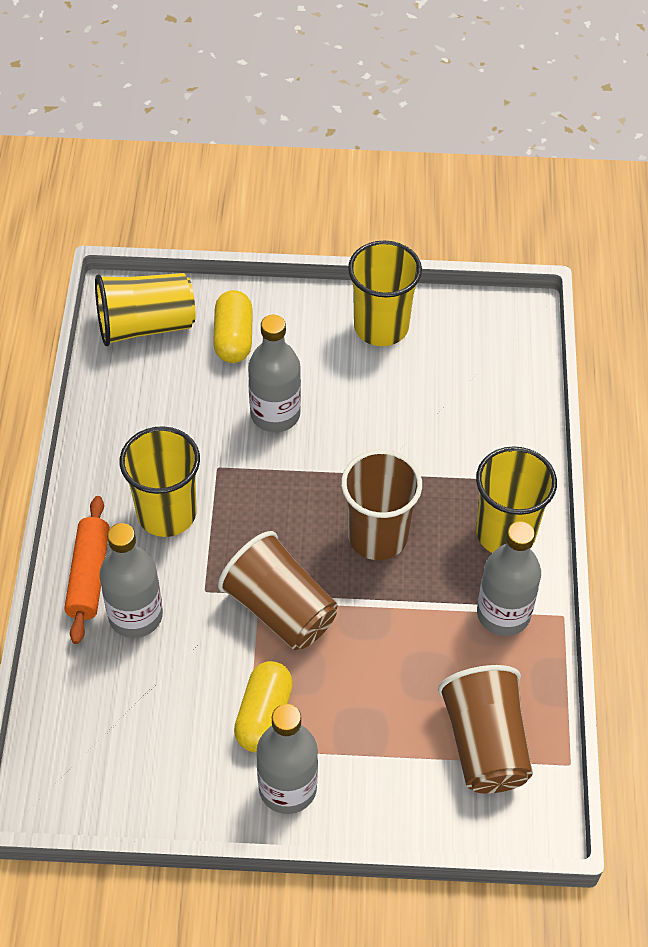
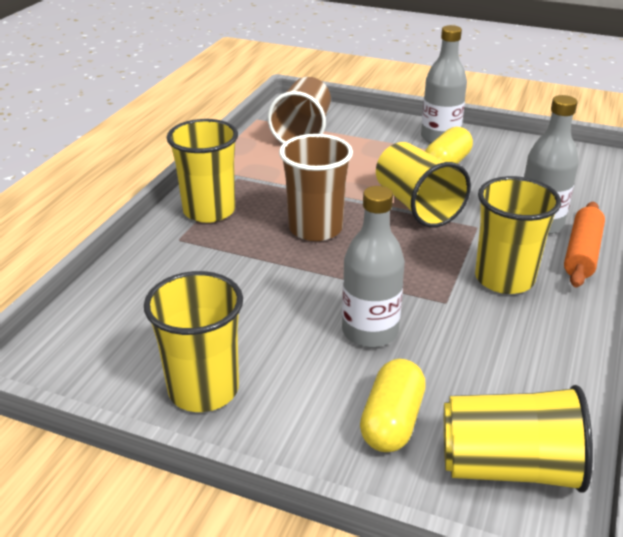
camera: 160 degrees left, 20 degrees down
(280, 610) = (417, 206): brown cup -> yellow cup
(503, 614) = (247, 175): grey bottle -> none

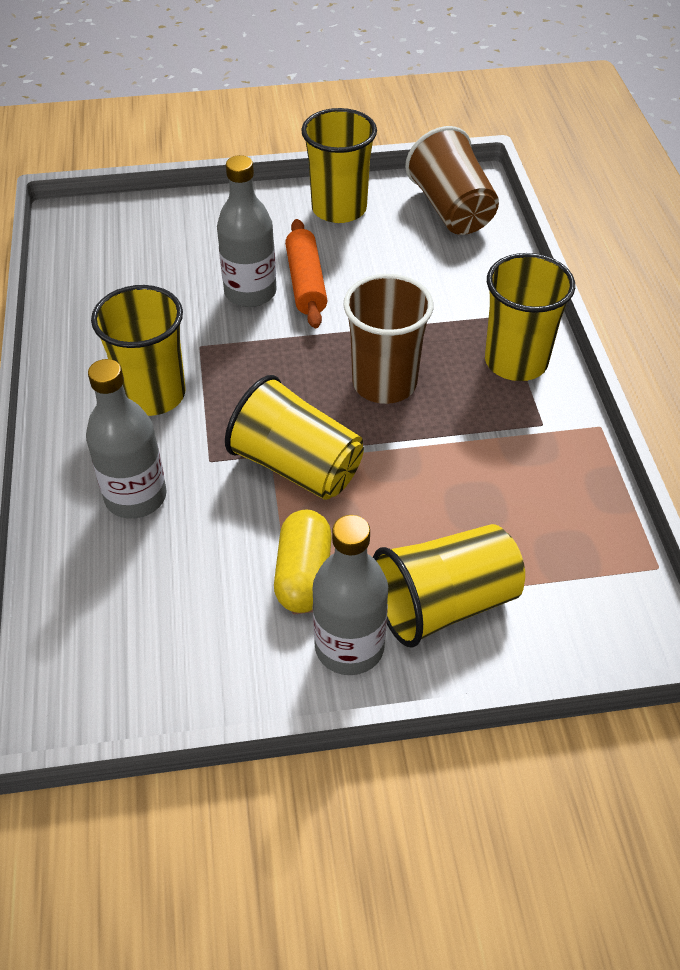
camera: 150 degrees right, 15 degrees up
(303, 132) = (559, 563): brown cup -> brown cup (451, 209)
(392, 421) = (193, 236): yellow capsule -> none
(509, 467) = (101, 237): yellow cup -> yellow cup (444, 604)
(582, 253) = (76, 466): orange rolling pin -> orange rolling pin (306, 283)

